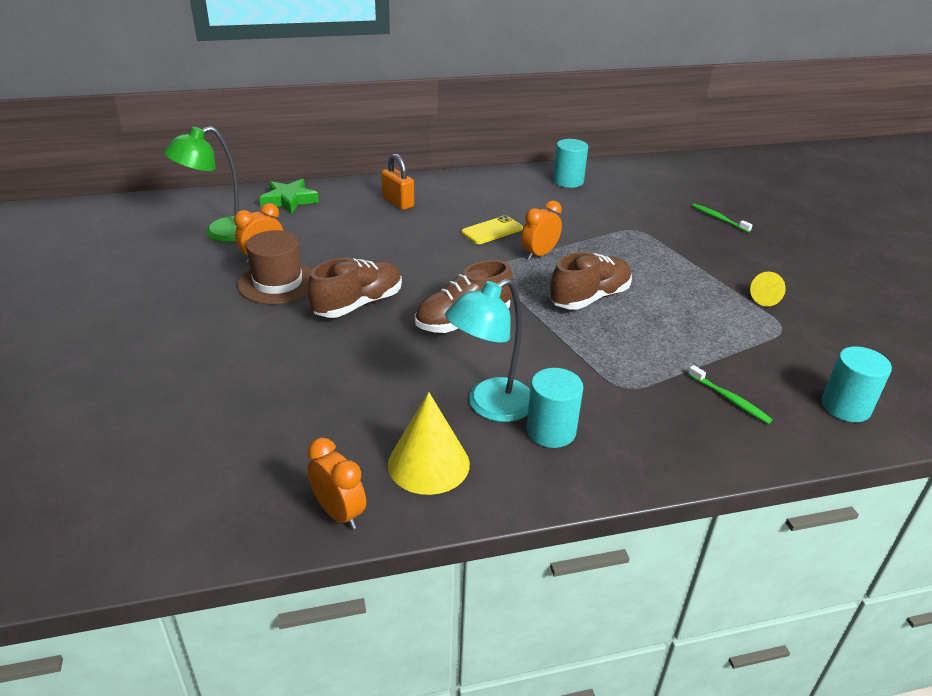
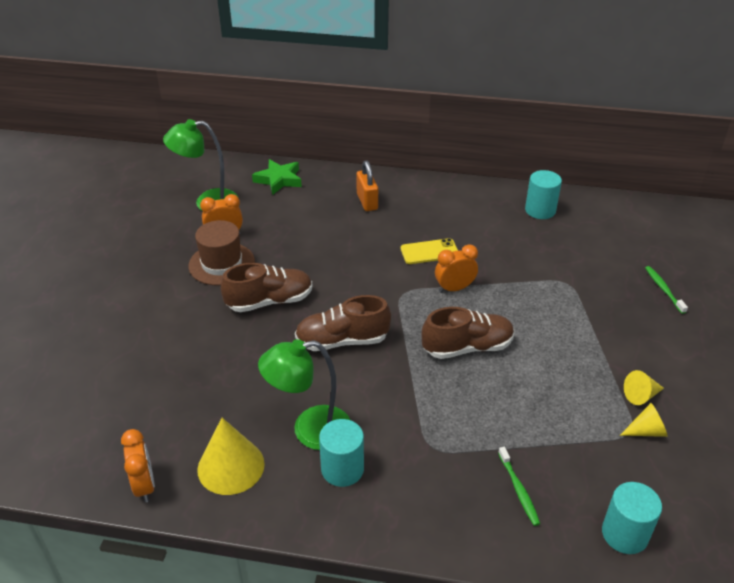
camera: 25 degrees right, 5 degrees up
(490, 406) = (310, 430): turquoise lamp -> green lamp
(794, 324) = (646, 431): none -> yellow cone

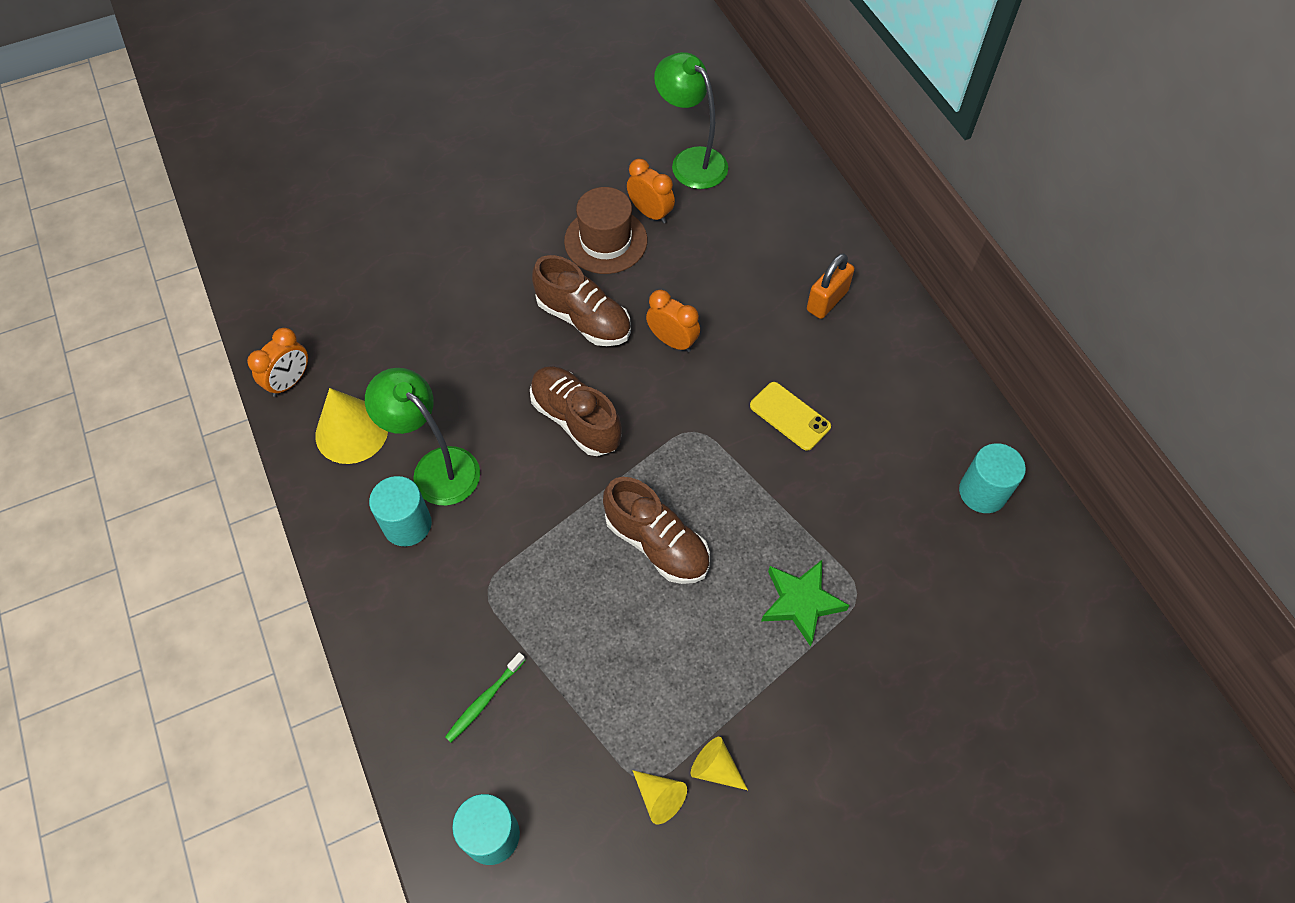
camera: 55 degrees right, 20 degrees up
(279, 180) = (788, 194): green star -> green star (801, 602)
(454, 288) = (745, 477): orange clock -> orange clock (672, 341)
(663, 289) = (942, 716): green toothbrush -> none

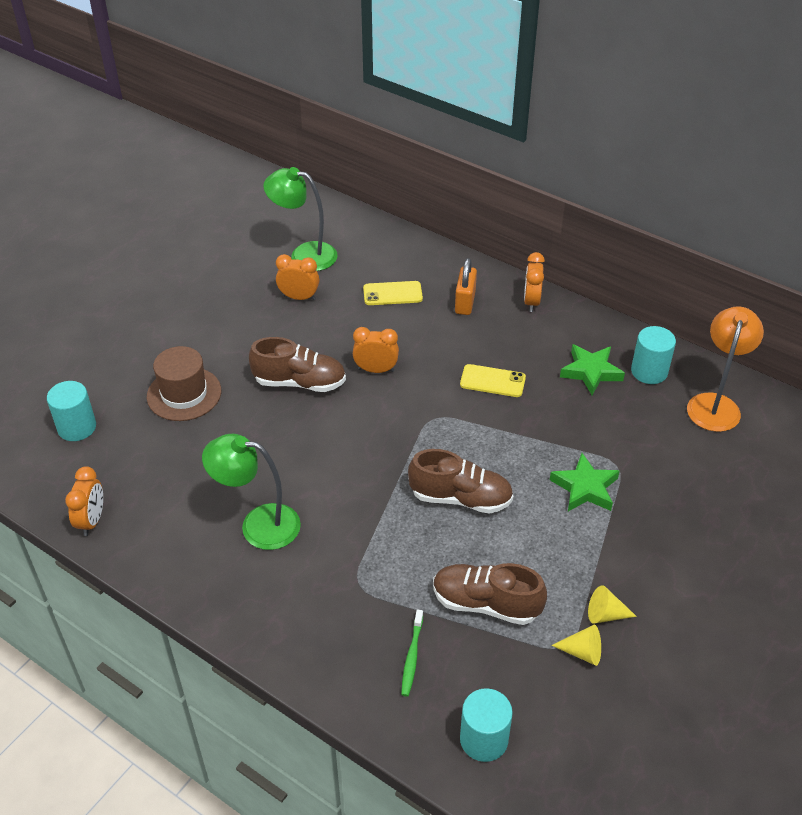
camera: 30 degrees left, 15 degrees down
(351, 431) = (171, 531): yellow cone -> none
(407, 524) = (264, 572): turquoise cylinder -> turquoise cylinder (77, 427)
(576, 419) = (342, 447): brown shoe -> brown shoe (486, 604)
(605, 241) = (278, 327): brown hat -> brown hat (184, 394)
(754, 253) = (392, 294): none -> yellow phone
(905, 334) = (531, 302): none -> orange clock
(911, 459) = (591, 372): none -> green star
(1034, 575) = (715, 404): none -> orange lamp

